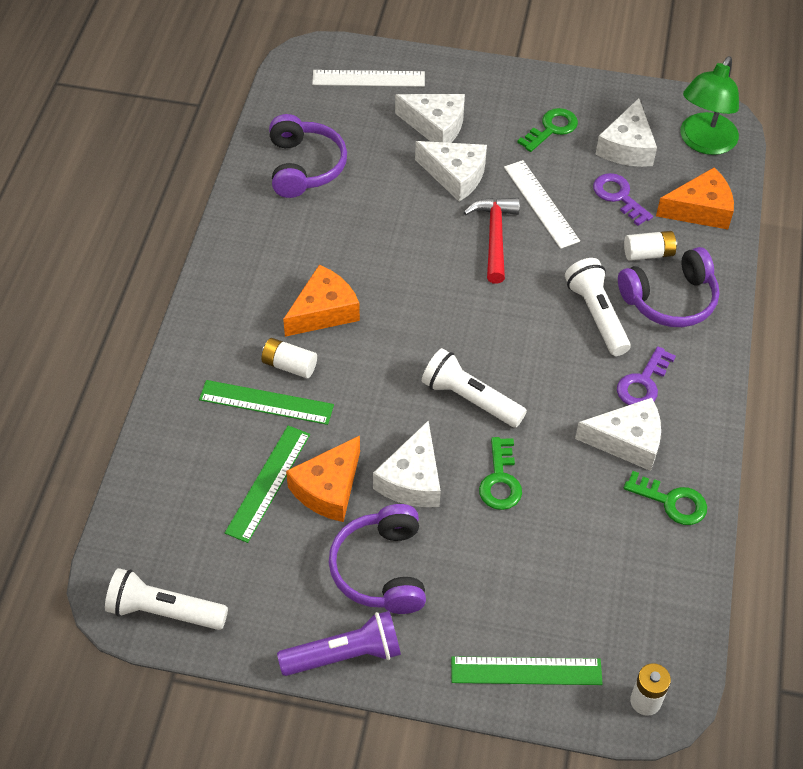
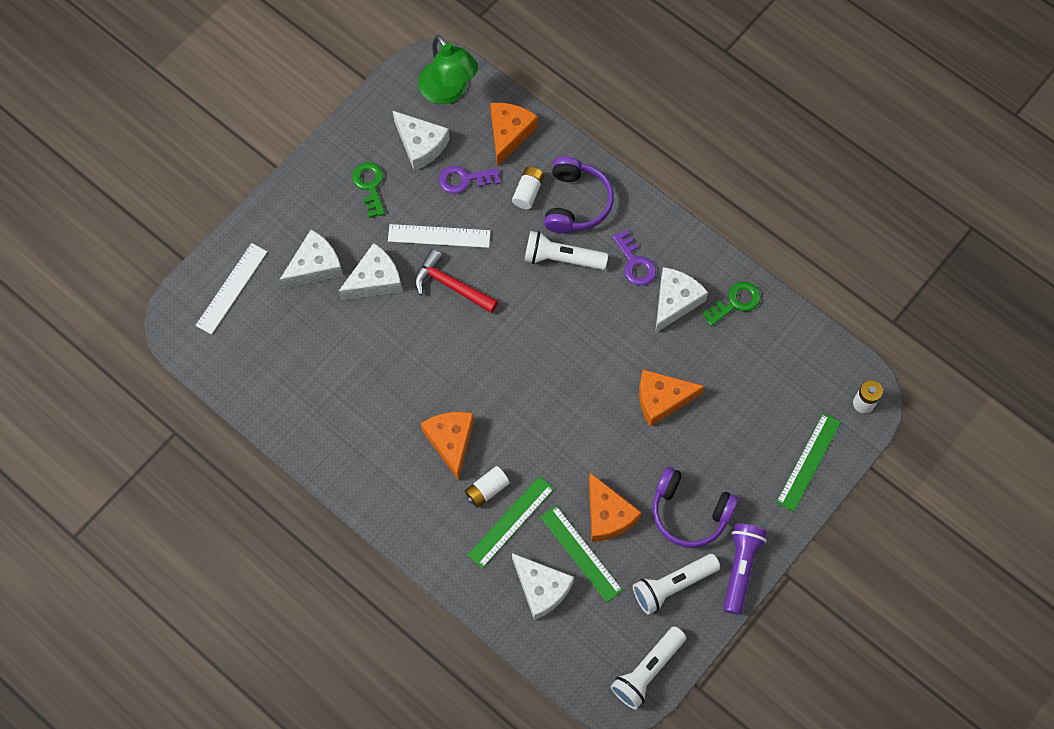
camera: 60 degrees left, 15 degrees up
(304, 166) = (298, 384): purple headphones -> none
(412, 479) = (630, 456): white cheese -> white cheese (541, 588)
(470, 399) = (585, 382): white flashlight -> white flashlight (672, 585)
(500, 480) = (662, 399): green key -> orange cheese

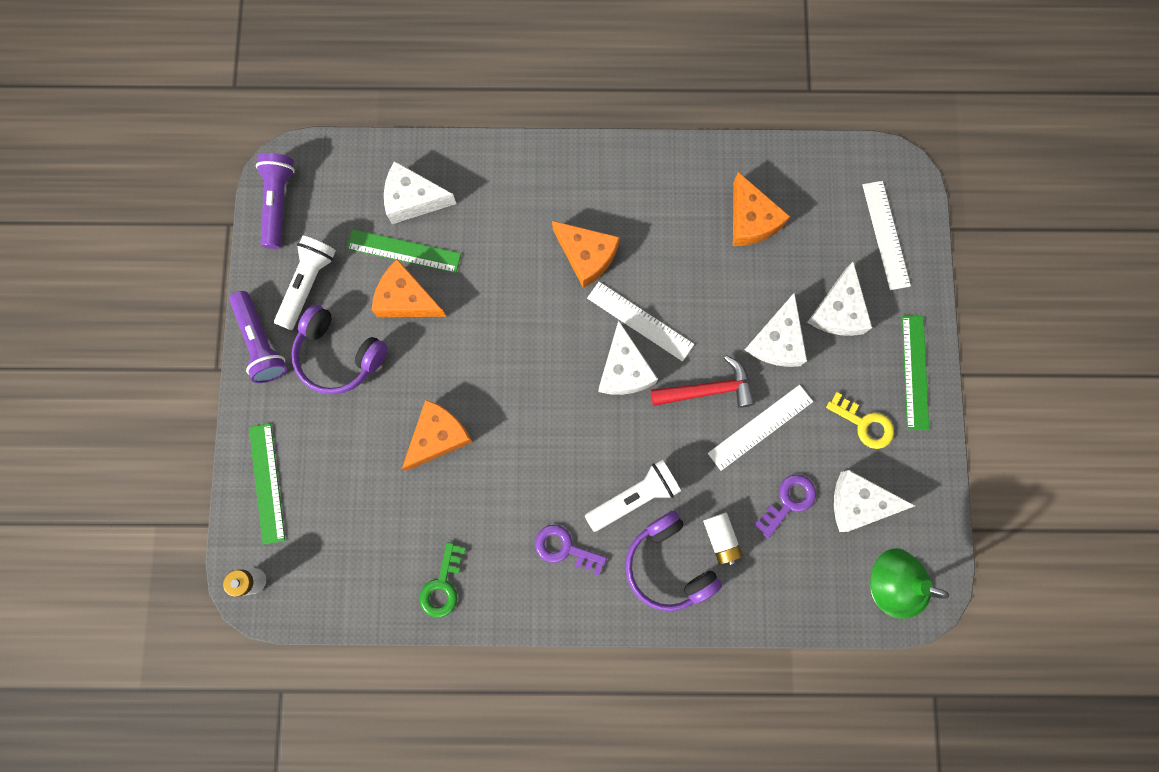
camera: 140 degrees right, 10 degrees up
(370, 186) = (864, 424): green key -> yellow key
(454, 366) = (640, 321): none -> white ruler
(487, 490) = (522, 240): white battery -> none
(509, 133) = (791, 585): orange cheese -> orange cheese (751, 220)
(511, 522) = (481, 231): green ruler -> green ruler (914, 372)
(647, 670) = (279, 203): white flashlight -> purple flashlight
(675, 301) = (498, 540): white cheese -> white cheese (624, 369)
(689, 512) = (339, 355): purple headphones -> purple headphones turned 135 degrees counterclockwise

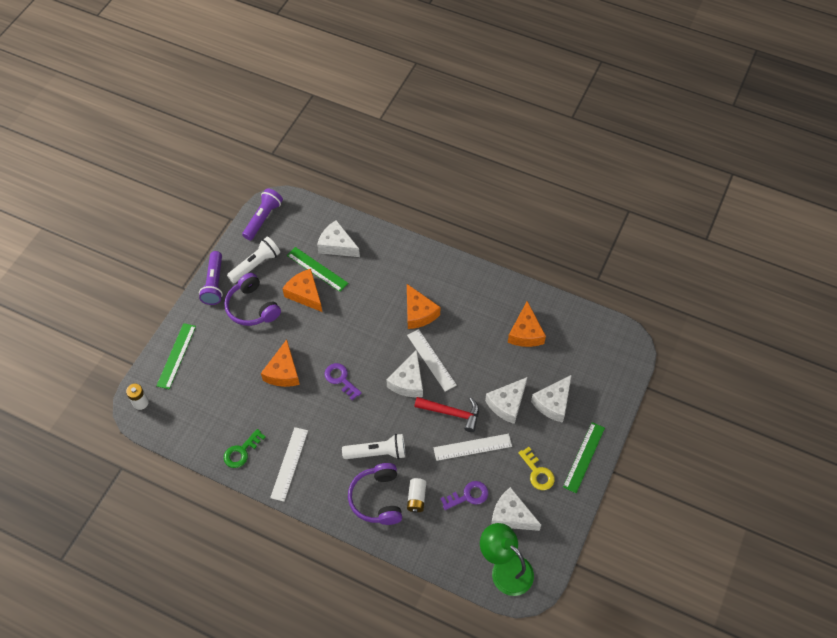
camera: 25 degrees right, 20 degrees down
(438, 436) = (283, 372): orange cheese -> orange cheese turned 120 degrees clockwise
(564, 548) = (321, 462): purple key -> purple key (340, 379)
(886, 235) = (604, 374): white ruler -> white ruler (289, 464)

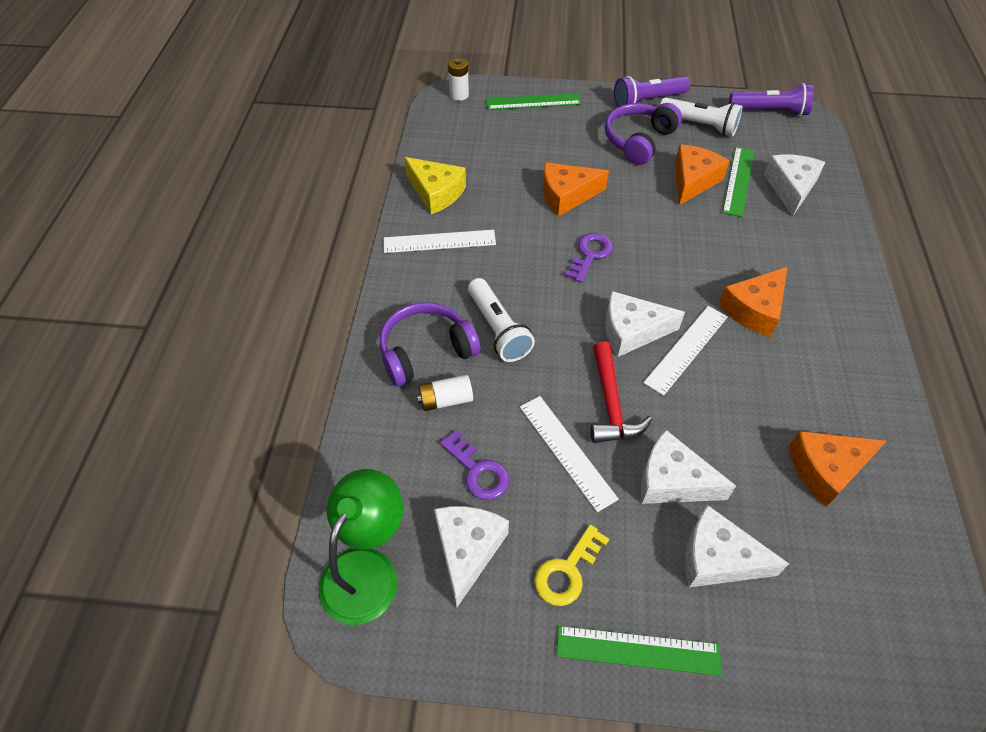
camera: 70 degrees right, 5 degrees down
(241, 452) = (436, 193): green key -> yellow cheese

